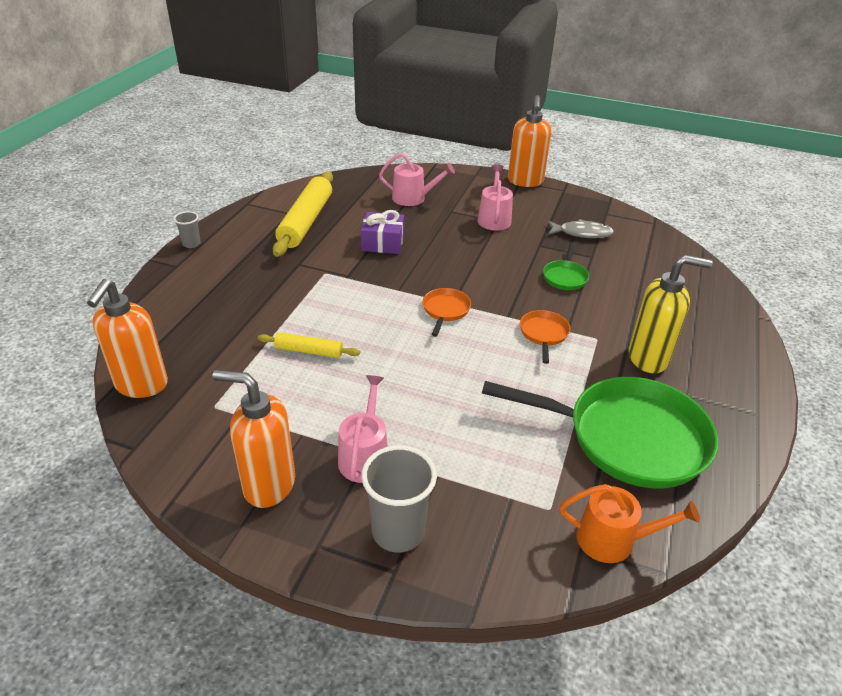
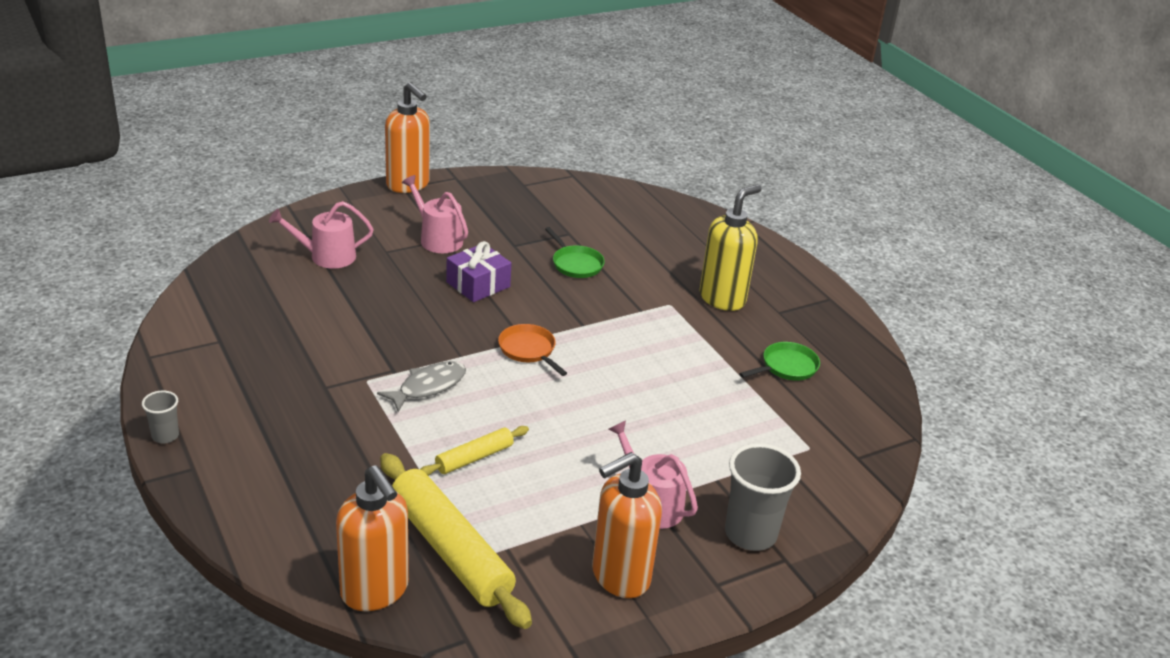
camera: 50 degrees left, 5 degrees down
(306, 221) = (255, 340): yellow rolling pin -> yellow rolling pin (450, 550)
(382, 243) = (372, 319): purple gift -> purple gift (478, 284)
(413, 198) = (327, 256): pink watering can -> pink watering can turned 150 degrees counterclockwise
(543, 334) = (630, 324): orange pan -> none
(582, 233) = (531, 215): grey fish -> grey fish (428, 387)
(613, 540) = (866, 440): orange watering can -> none
(627, 437) = (786, 367): green pan -> green pan, size x0.42

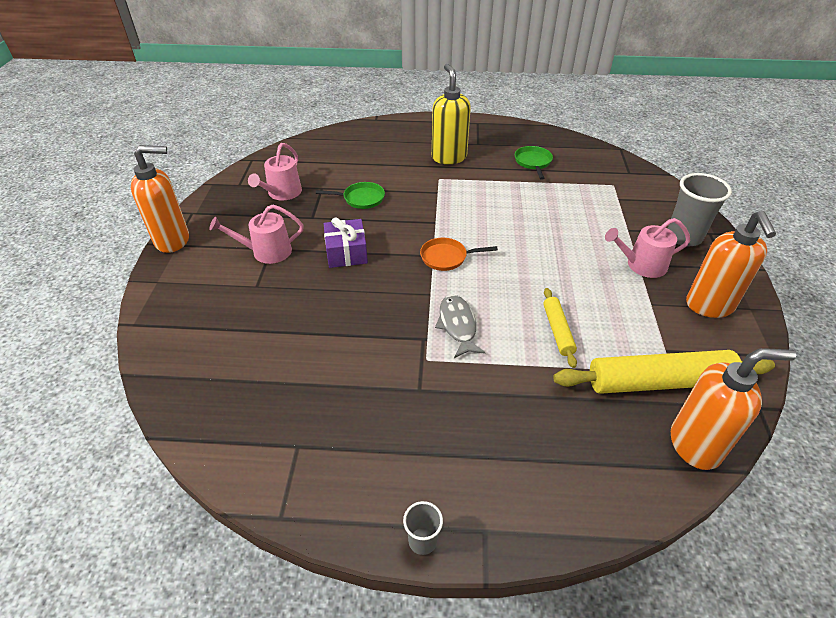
camera: 55 degrees left, 10 degrees up
(327, 256) = (229, 325): pink watering can -> pink watering can (282, 193)

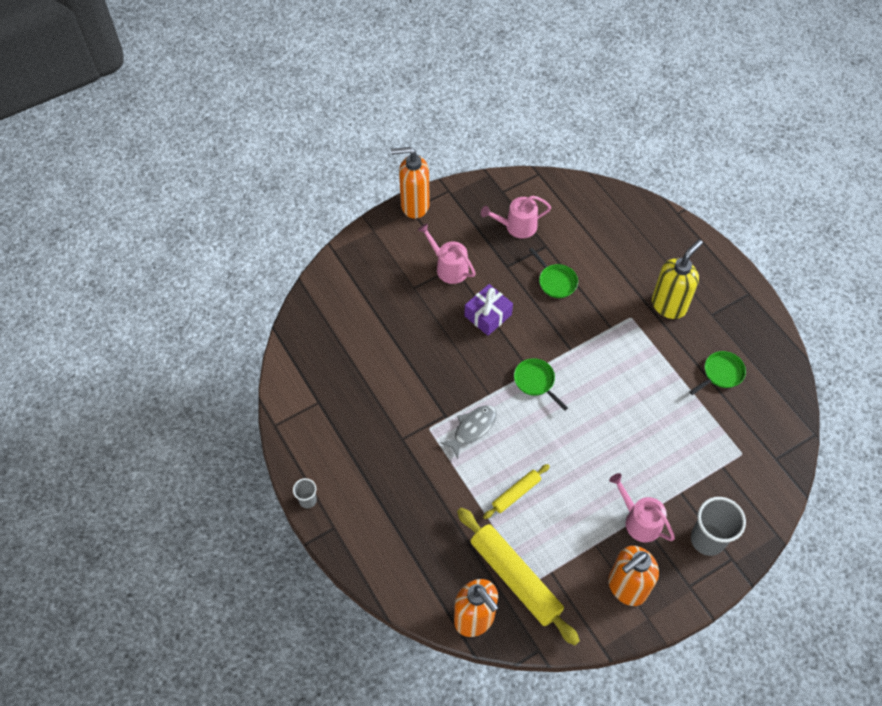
camera: 55 degrees right, 15 degrees up
(173, 240) = (414, 205): orange soap dispenser -> orange soap dispenser turned 135 degrees clockwise
(447, 257) = (536, 381): orange pan -> green pan

